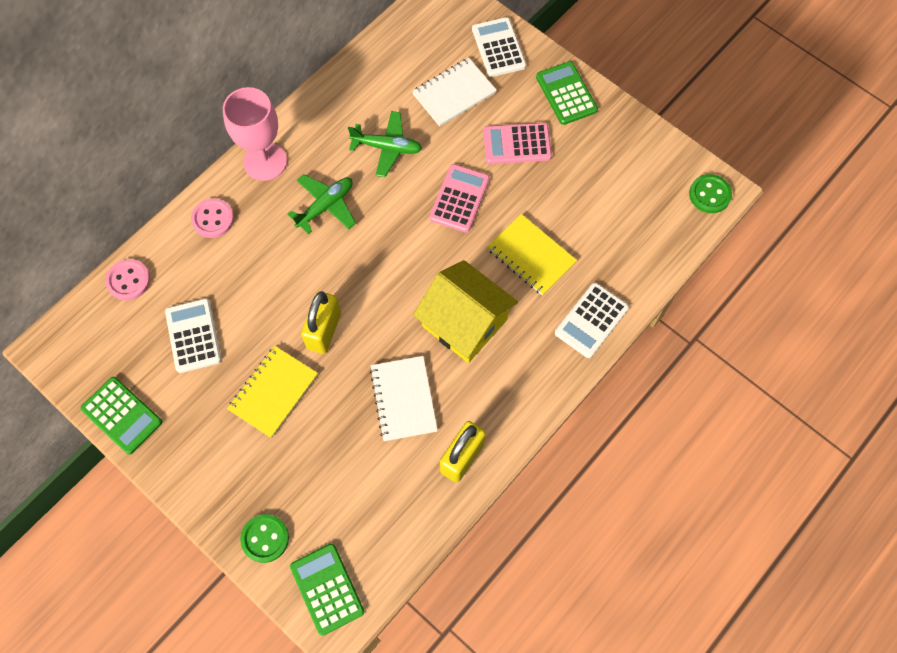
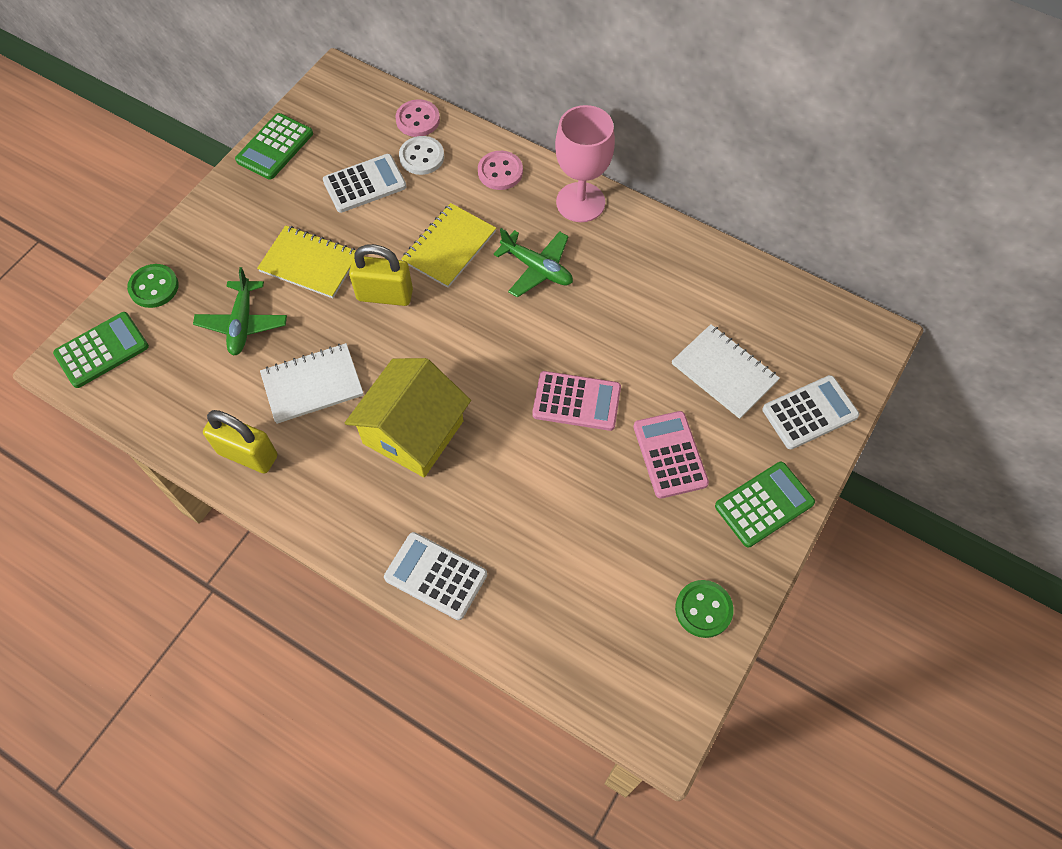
camera: 80 degrees right, 5 degrees down
(175, 282) = (421, 157): none -> white button
(387, 147) = (628, 314): green plane -> green plane (242, 323)
(531, 256) = (513, 493): yellow notebook -> yellow notebook (449, 247)
(709, 195) = (653, 716): green button -> green button (703, 609)

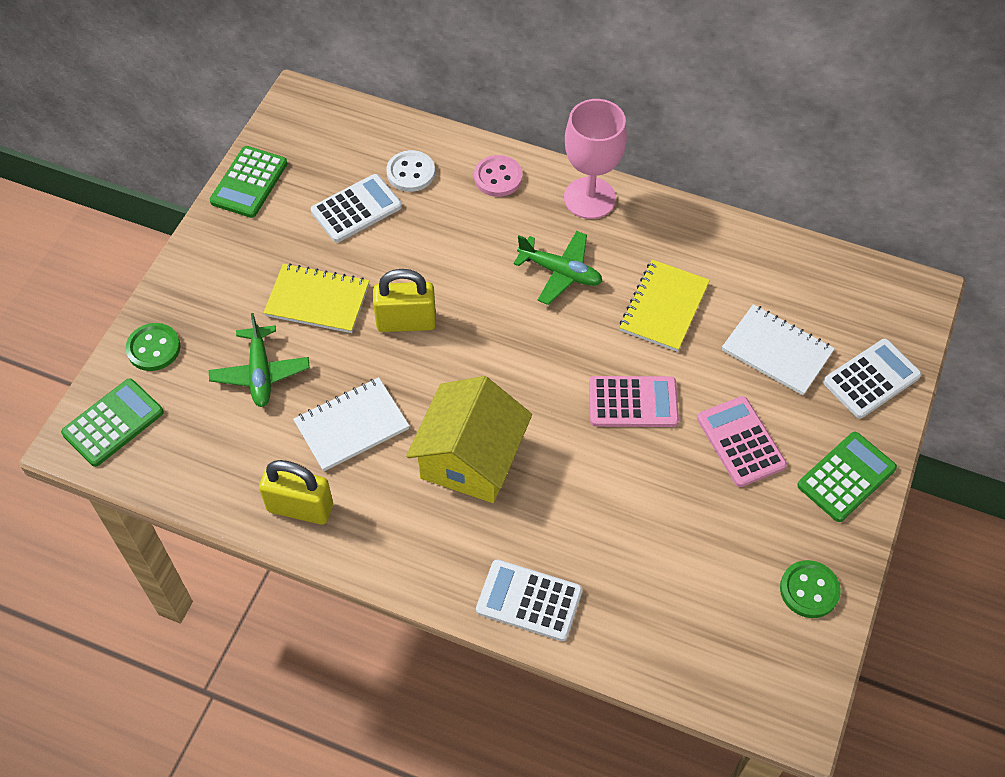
camera: 10 degrees left, 5 degrees down
(418, 120) = (397, 134): pink button -> none
(449, 247) = (462, 262): yellow notebook -> yellow notebook (664, 307)

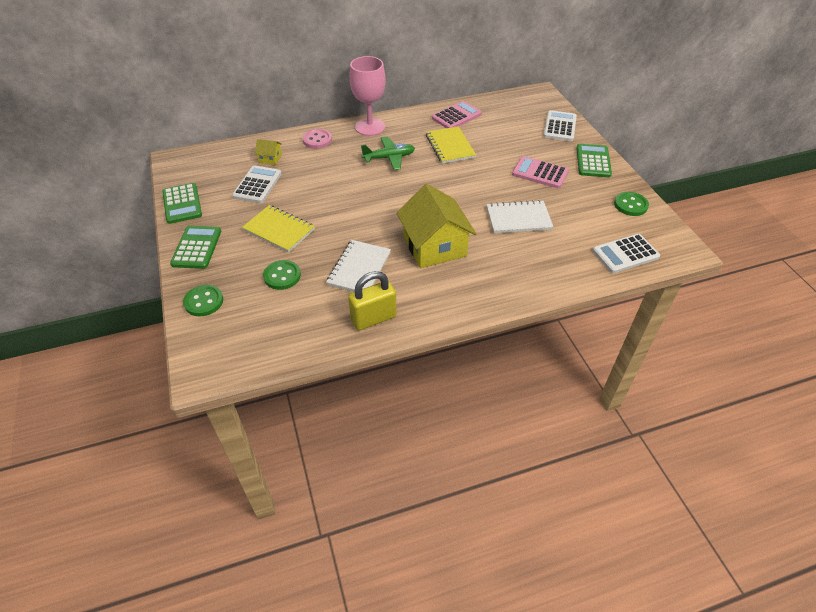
camera: 40 degrees left, 10 degrees down
(113, 423) = (216, 349): green calculator -> green calculator (197, 247)
(260, 373) = (282, 276): green plane -> green button
(317, 300) = (279, 230): yellow notebook -> yellow notebook turned 60 degrees clockwise
(406, 322) = (337, 213): yellow padlock -> none
(411, 173) = (270, 158): white button -> yellow house
(529, 601) = (530, 282): white calculator -> white calculator (625, 254)
(633, 402) = (479, 184): pink calculator -> pink calculator (456, 116)
(777, 351) = (514, 137): white notebook -> white notebook (518, 218)

